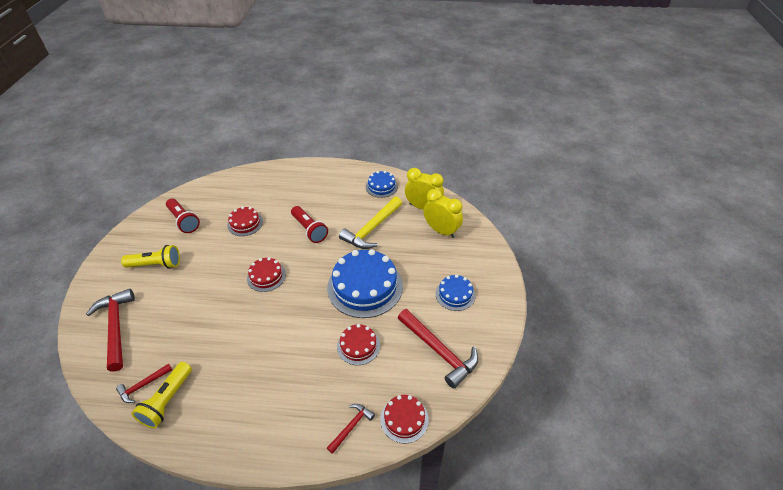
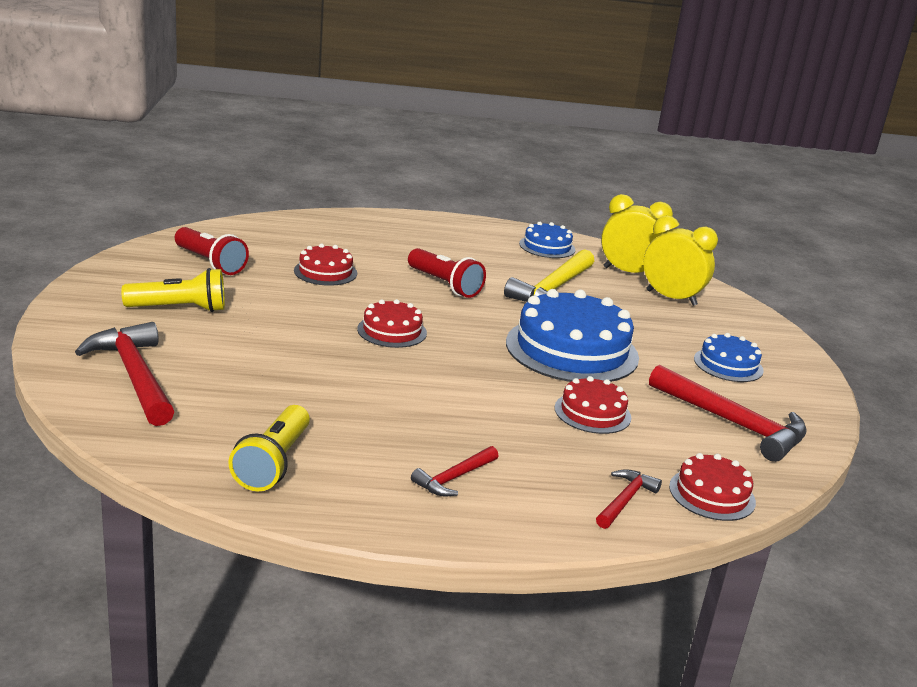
camera: 10 degrees left, 20 degrees down
(143, 385) = (218, 444): red hammer -> red hammer (454, 478)

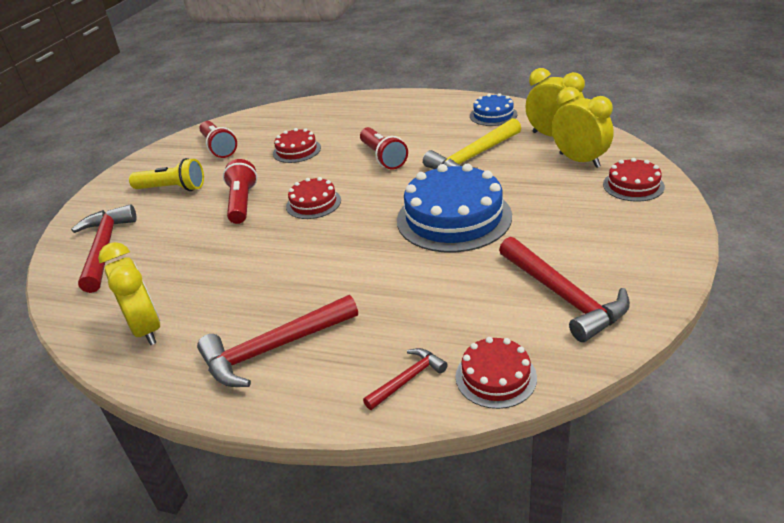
camera: 25 degrees right, 10 degrees up
(273, 463) = (147, 329): yellow flashlight -> yellow clock
(295, 328) = (242, 203): none -> red flashlight
(454, 478) = (274, 348): red hammer -> red hammer, size x1.90
(592, 412) = (433, 283): red cake -> red cake (633, 185)
(728, 364) = (596, 231): blue cake -> none

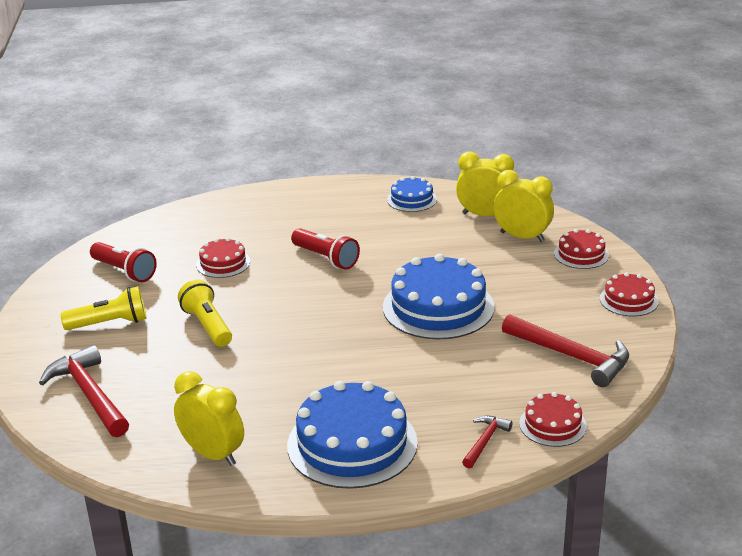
camera: 25 degrees left, 5 degrees down
(242, 203) = (207, 326): red flashlight -> yellow flashlight
(274, 348) = (352, 444): red hammer -> blue cake
(313, 203) = (287, 314): red cake -> red cake (628, 300)
(473, 157) = (419, 246): yellow hammer -> none

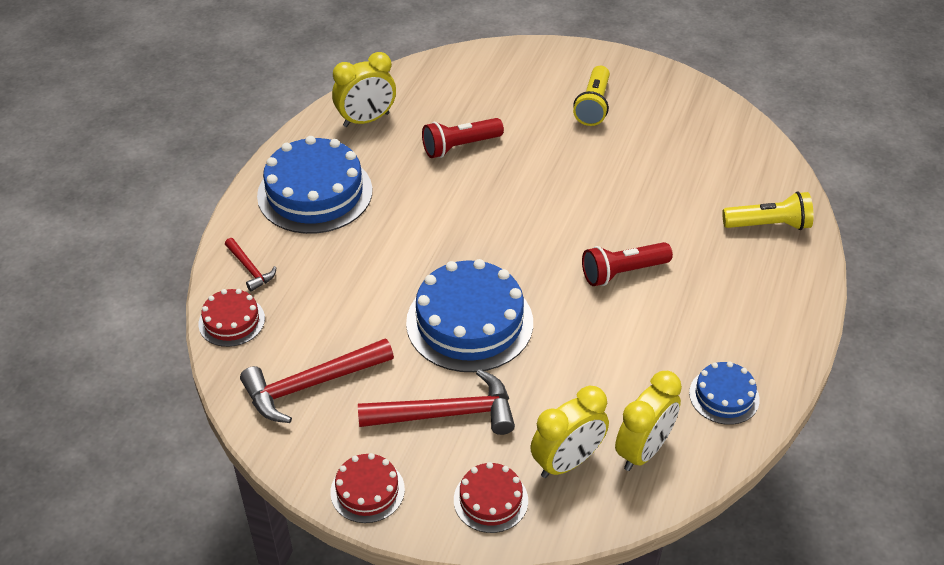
camera: 115 degrees right, 15 degrees up
(90, 395) = (493, 77): red hammer -> red hammer (446, 414)
(124, 271) = (682, 131): red flashlight -> red flashlight (460, 146)
(207, 326) = (548, 159): yellow flashlight -> yellow flashlight (768, 225)
(223, 263) = (659, 197): red cake -> none

